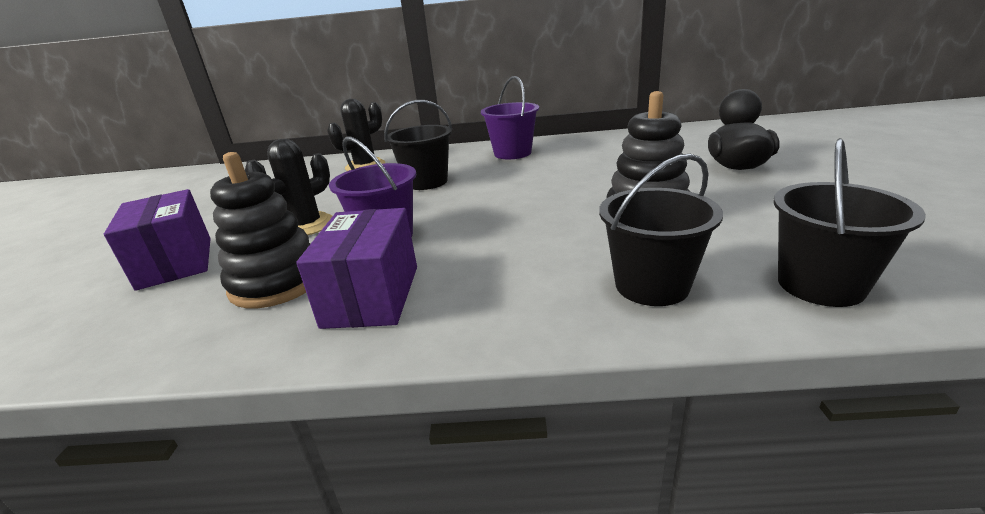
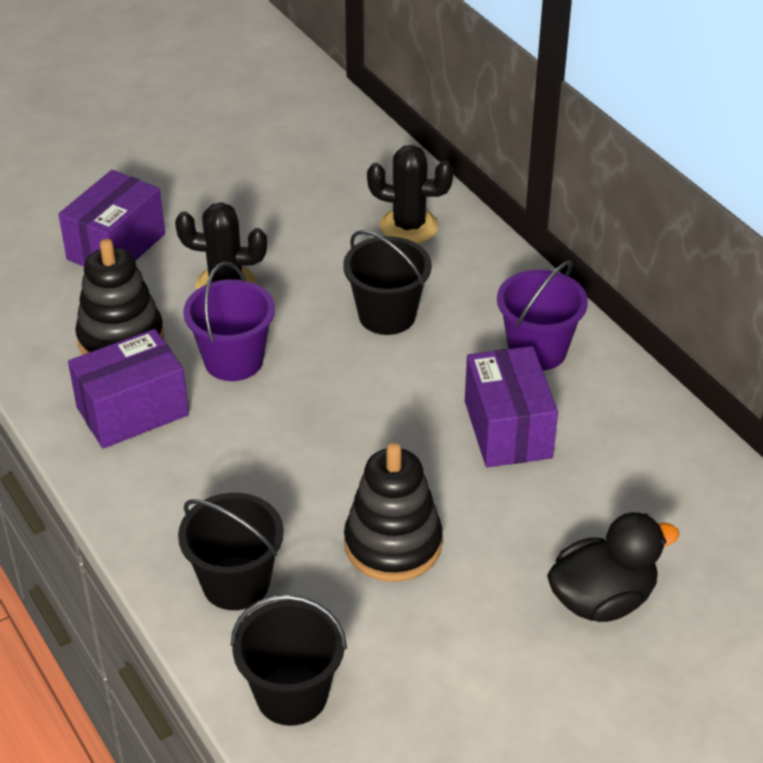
camera: 55 degrees right, 15 degrees up
(568, 167) = (508, 429): none -> purple box

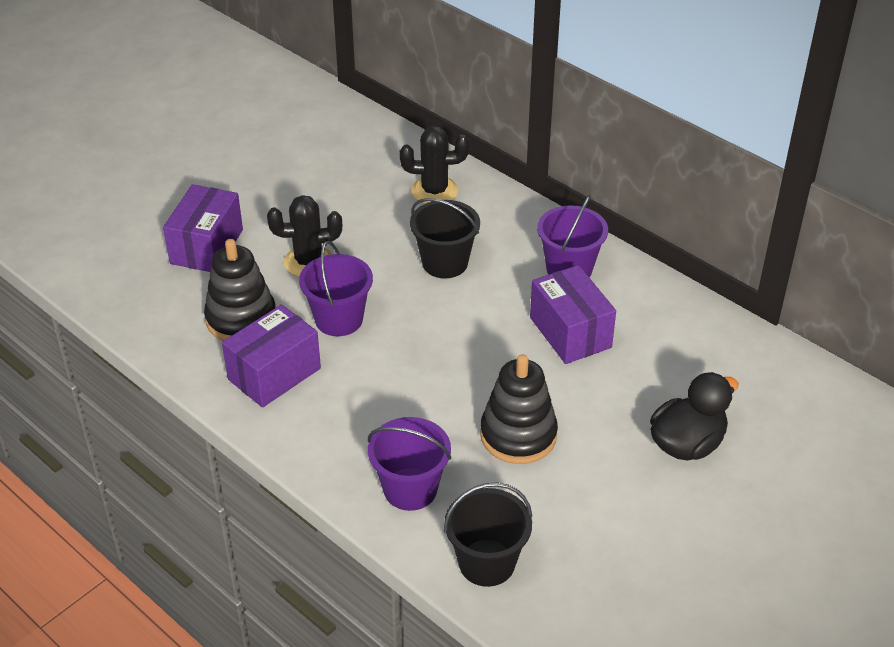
camera: 15 degrees left, 0 degrees up
(236, 583) = (410, 489): black bucket -> purple bucket

